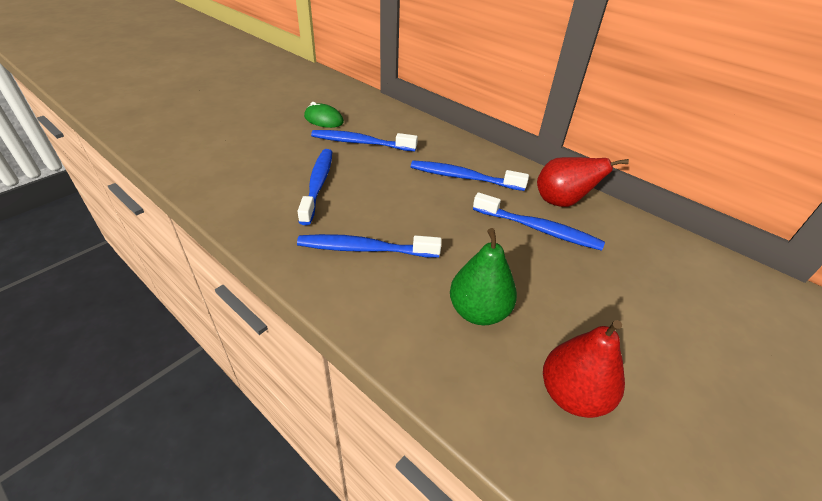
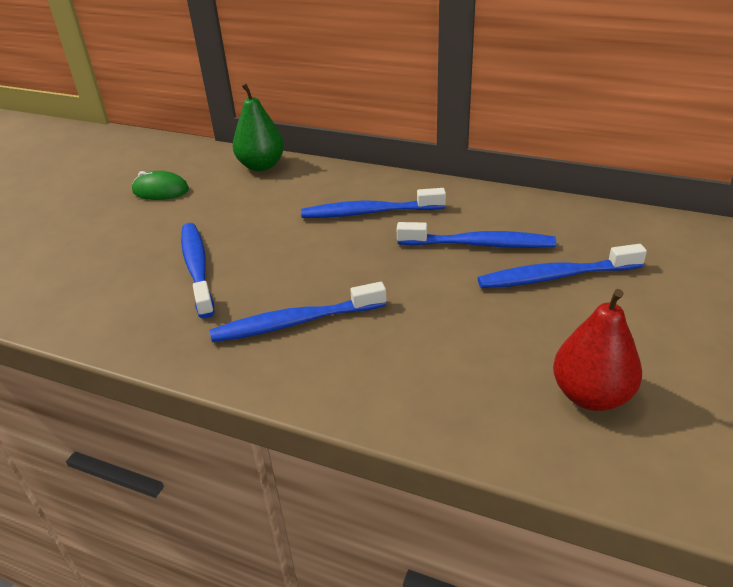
camera: 15 degrees left, 5 degrees down
(361, 143) = (224, 206): blue toothbrush -> blue toothbrush (555, 276)
(478, 311) = (457, 347): green pear -> green pear (261, 166)
(561, 202) = (490, 209): red pear -> none

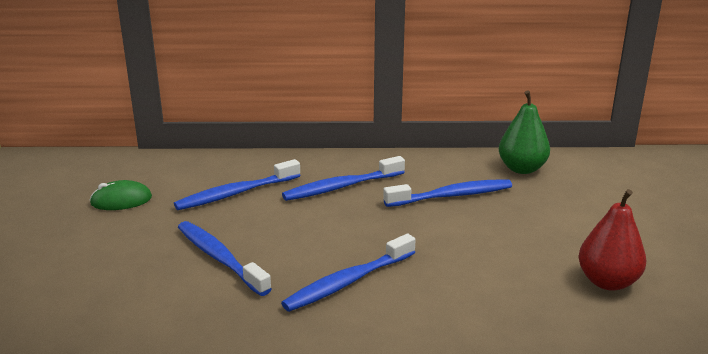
camera: 25 degrees left, 10 degrees down
(261, 166) = (207, 164): green pear -> green pear (522, 169)
(555, 276) = (525, 208): blue toothbrush -> blue toothbrush (236, 193)

